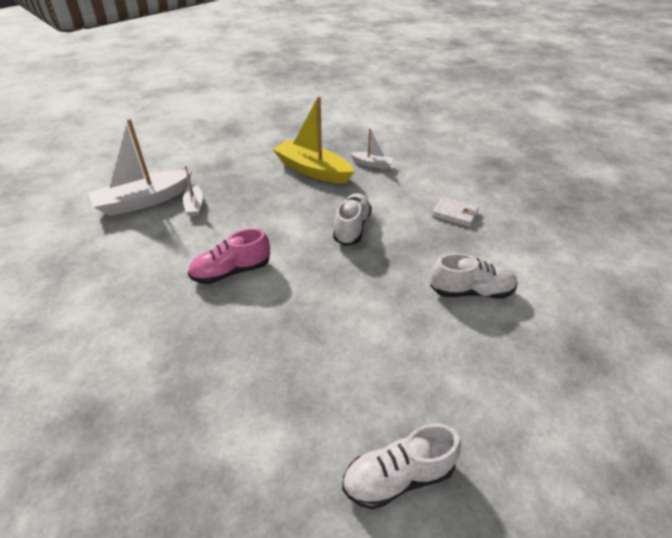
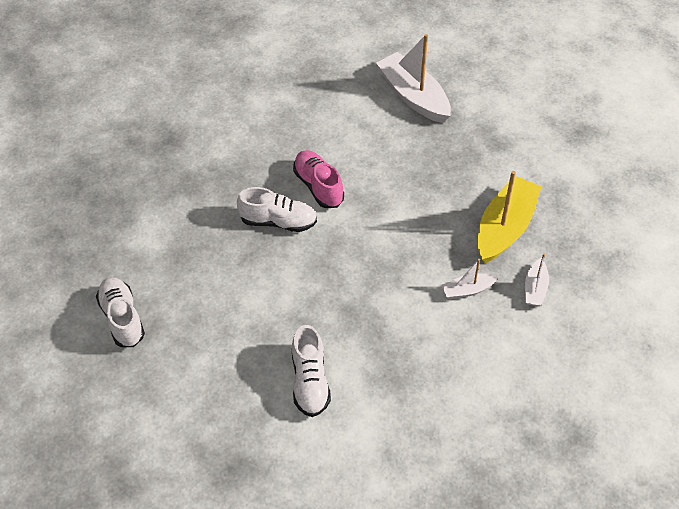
camera: 85 degrees right, 10 degrees up
(194, 205) = (413, 137): white boat -> white boat (467, 290)
(352, 228) = (398, 274): white shoe -> white shoe (278, 222)
(455, 214) = (442, 376): white wallet -> none

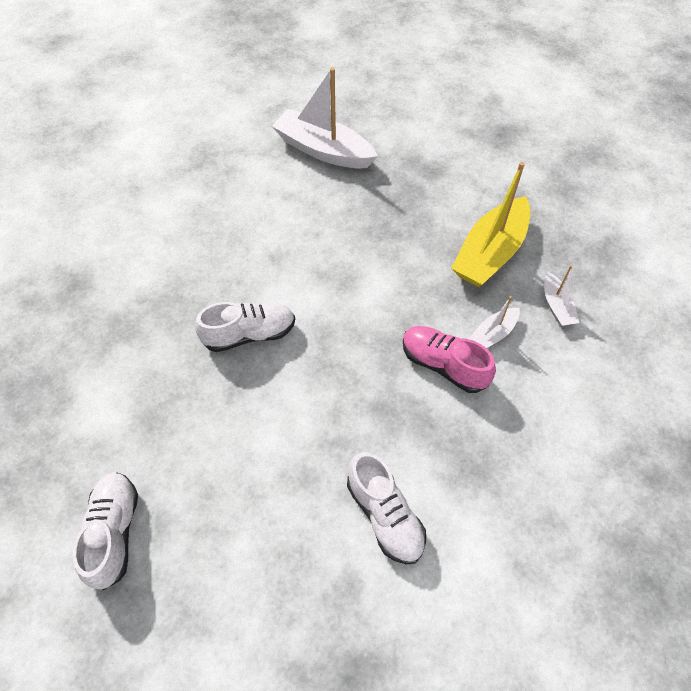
camera: 25 degrees left, 5 degrees up
(122, 318) = (114, 533): white shoe -> white shoe turned 45 degrees clockwise
(318, 186) = (274, 278): pink shoe -> pink shoe (443, 365)
(505, 228) = (490, 253): yellow boat -> yellow boat turned 150 degrees counterclockwise

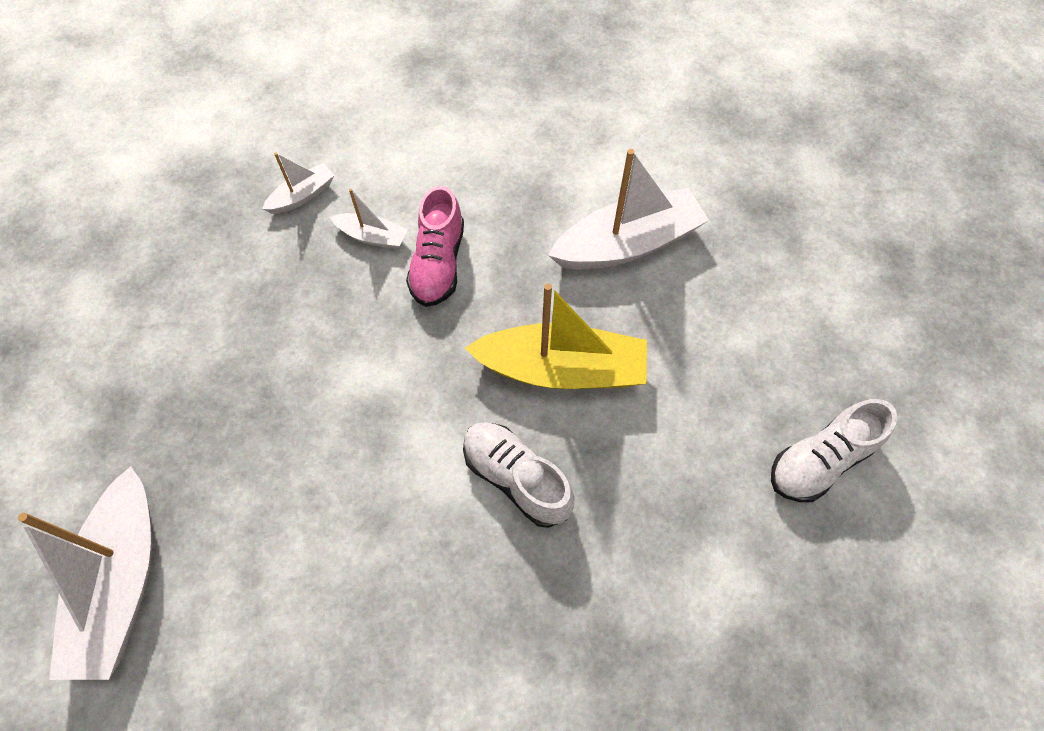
camera: 120 degrees left, 5 degrees up
(384, 515) = (628, 244): white shoe -> white boat
(490, 253) = (251, 281): yellow boat -> yellow boat (562, 370)

